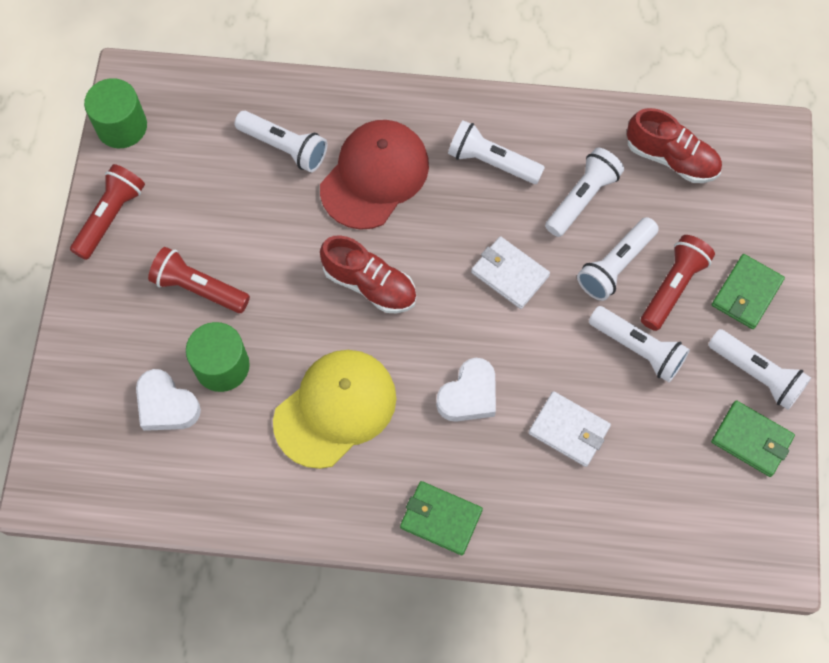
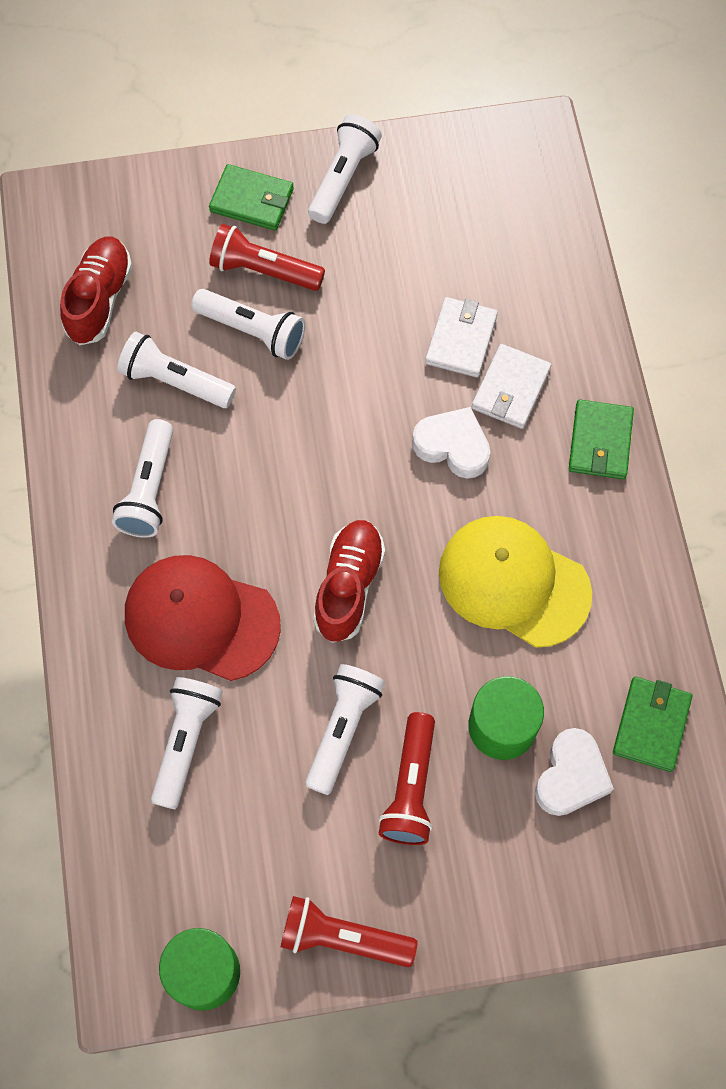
camera: 105 degrees left, 0 degrees up
(509, 274) = (293, 437): white wallet -> white wallet (510, 389)
(638, 348) = (347, 291): white flashlight -> white flashlight (343, 729)
(751, 440) = (417, 172): green wallet -> green wallet (651, 725)

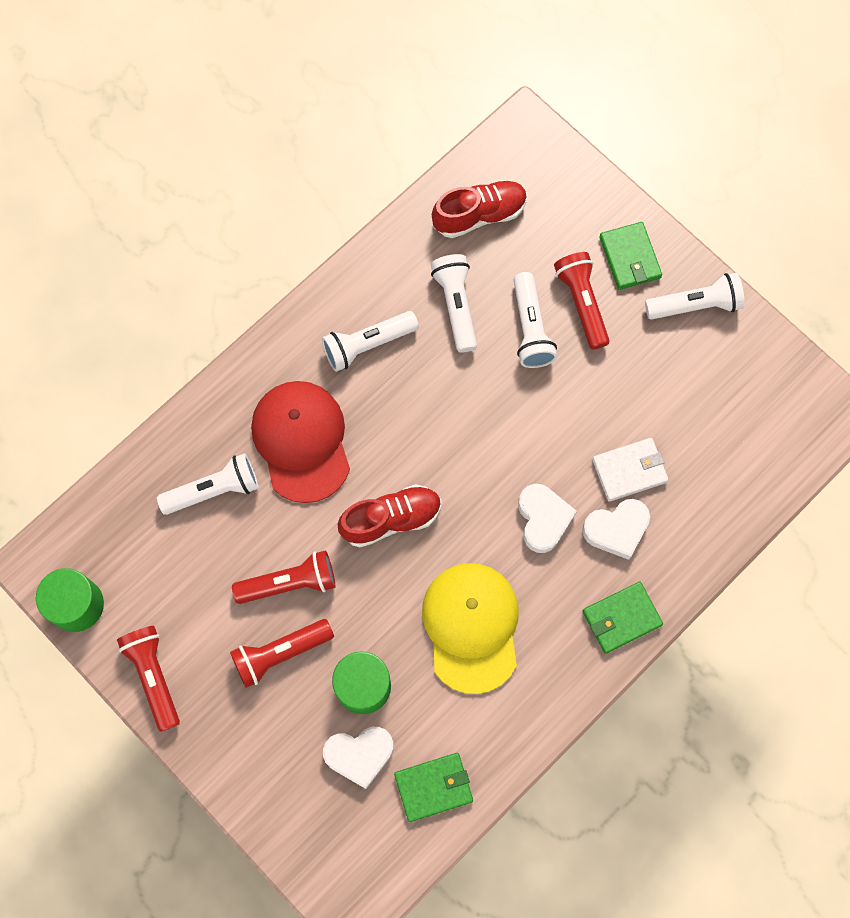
camera: 55 degrees right, 5 degrees up
(343, 729) = (289, 583): white flashlight -> red flashlight
(510, 389) = (616, 529): white wallet -> white heart

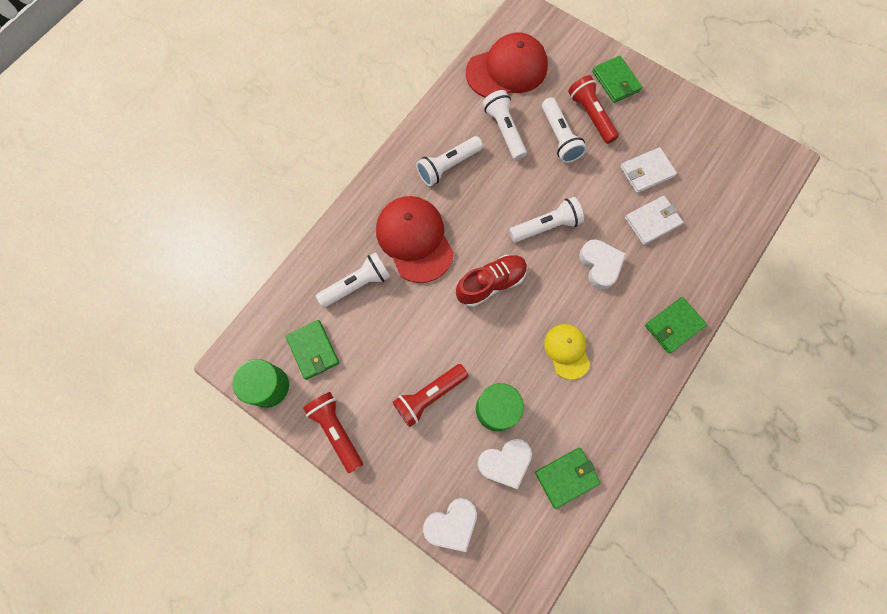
camera: 10 degrees left, 0 degrees up
(141, 568) = (313, 350): none -> green wallet
(289, 583) = (426, 342): red flashlight -> none
(471, 627) = (567, 351): yellow cap -> yellow cap, size x0.57
(479, 215) = (507, 70): red shoe -> red cap
(616, 529) = (654, 263): white heart -> white heart (451, 524)
(639, 398) = (646, 172): none -> white wallet
(695, 305) = (668, 105): white flashlight -> white flashlight (546, 226)

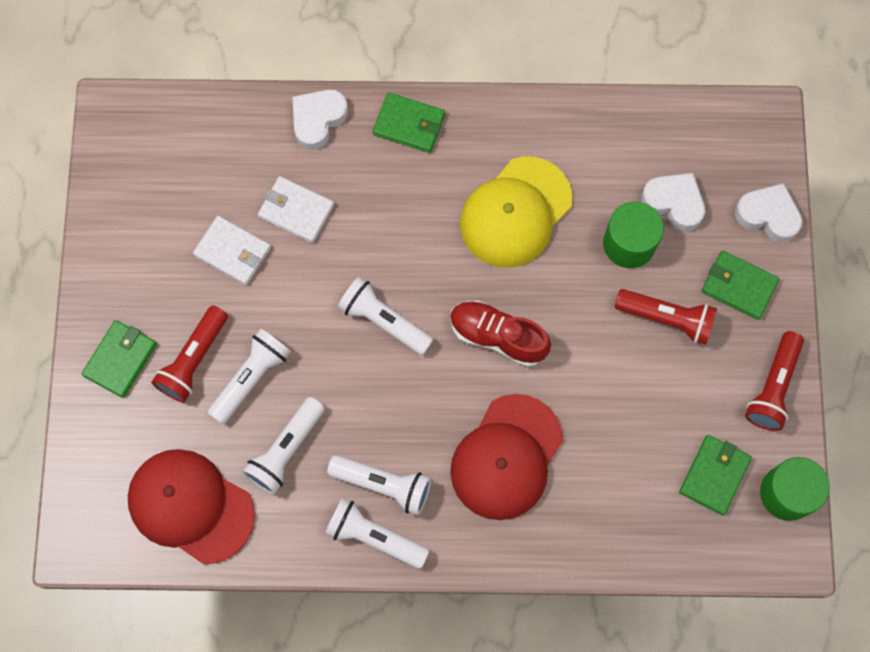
camera: 125 degrees left, 0 degrees up
(357, 284) = (607, 483): white flashlight -> white flashlight (374, 537)
(566, 477) = (643, 139): green wallet -> green wallet (738, 286)
(567, 351) = (515, 212): yellow cap -> yellow cap, size x1.74
(600, 265) = (391, 235): white heart -> white heart (318, 120)

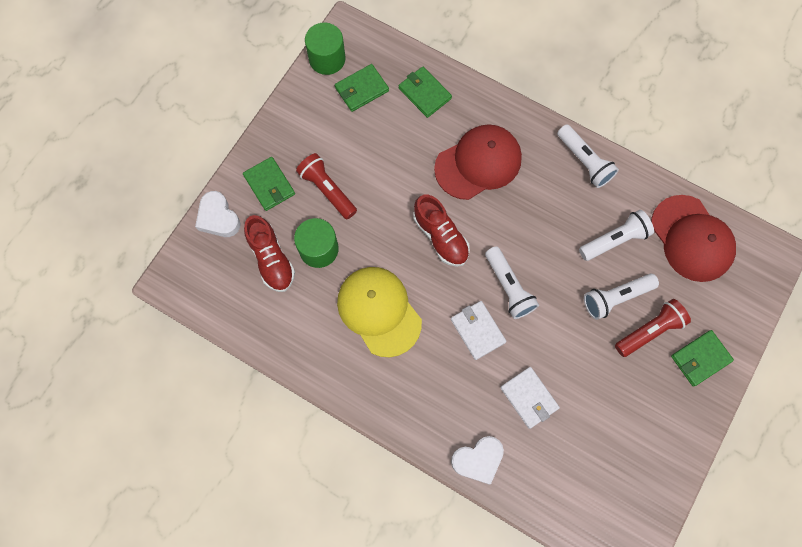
camera: 150 degrees left, 0 degrees up
(233, 252) = (588, 392): white wallet -> white wallet (477, 330)
(383, 485) = (563, 187): white flashlight -> none
(409, 124) = (414, 418): green wallet -> green wallet (424, 93)
(515, 212) = (379, 311): yellow cap -> yellow cap turned 105 degrees counterclockwise
(674, 203) = (271, 259): white heart -> red shoe
(773, 387) = (292, 117): red flashlight -> none

